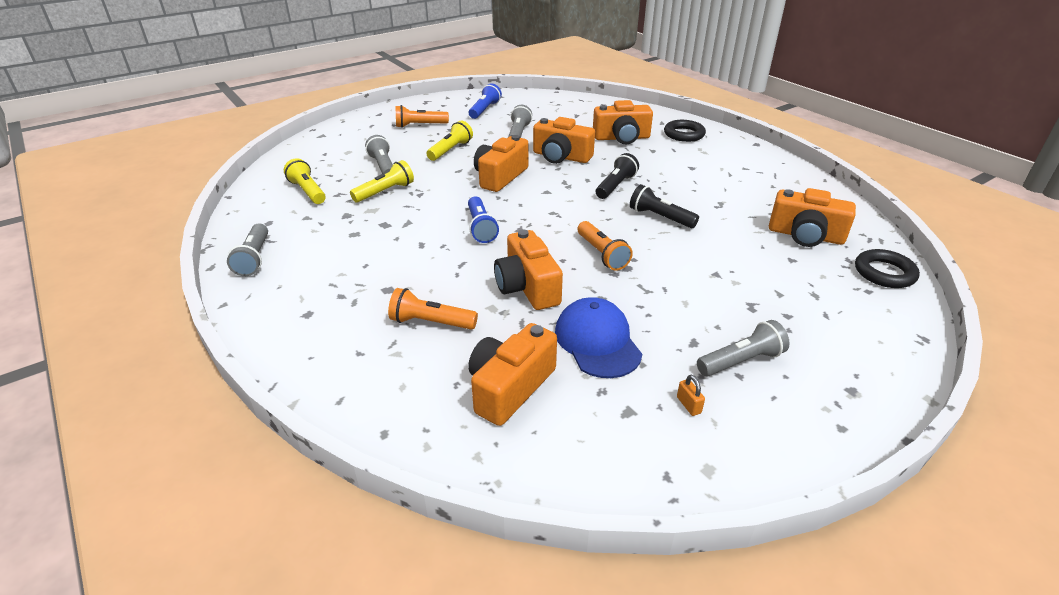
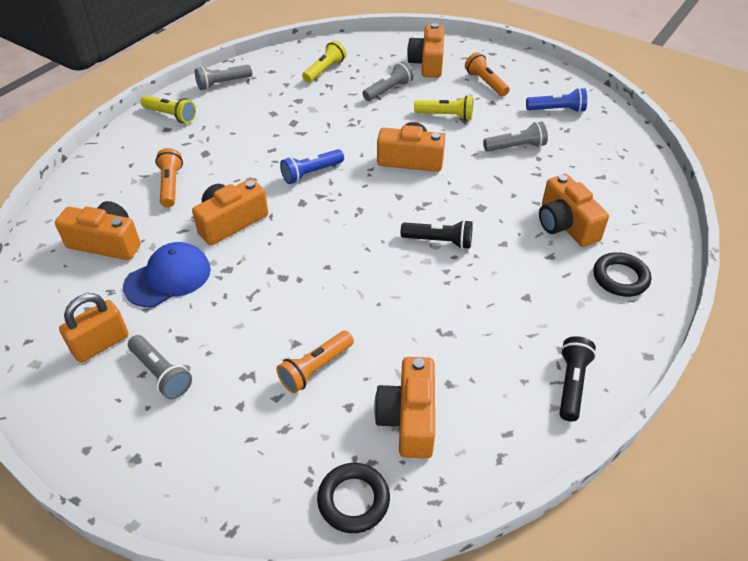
camera: 70 degrees right, 10 degrees up
(385, 192) = (344, 106): yellow flashlight -> yellow flashlight (170, 115)
(561, 157) = (481, 189): orange camera -> orange camera (427, 63)
(602, 254) = (299, 256): orange flashlight -> orange flashlight (315, 368)
(660, 217) = (388, 286): black flashlight -> black flashlight (571, 384)
(688, 405) = (101, 344): orange padlock -> orange padlock, size x2.26

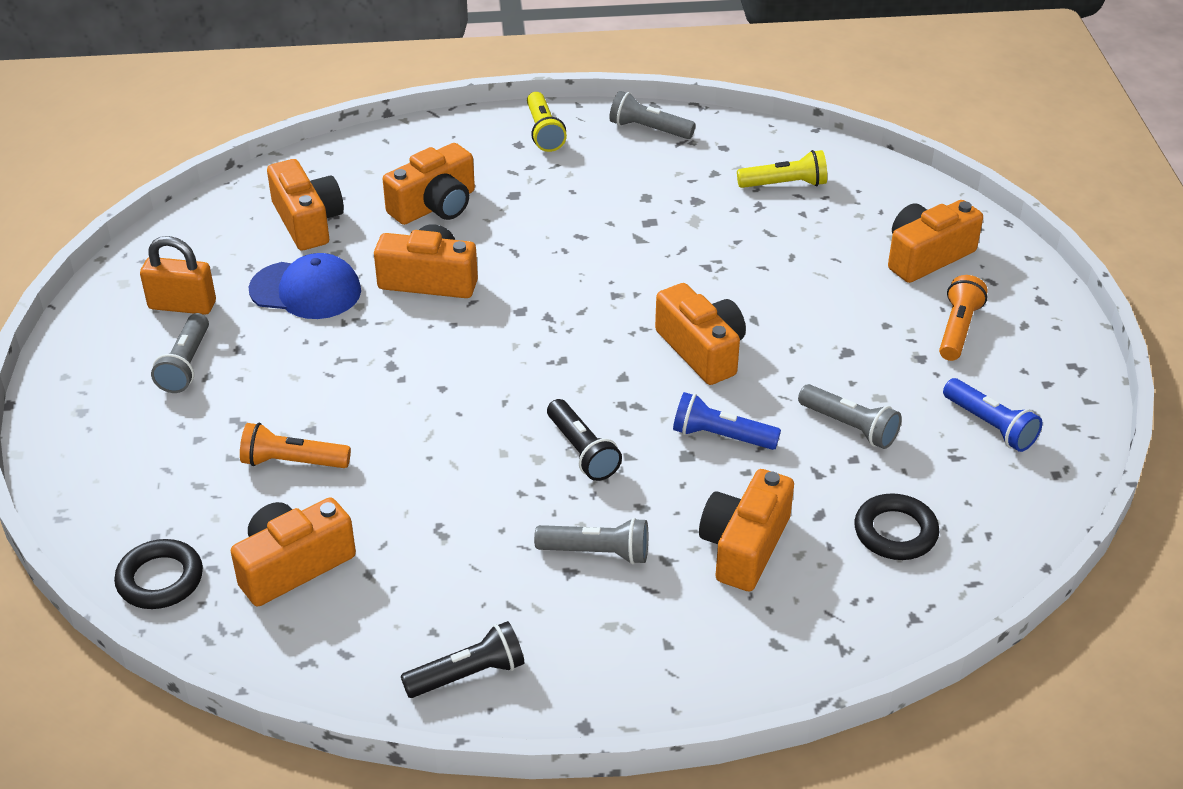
camera: 50 degrees right, 5 degrees down
(171, 185) = (435, 206): orange flashlight -> orange camera
(311, 173) = (577, 288): blue flashlight -> blue flashlight (721, 436)
(388, 90) = (818, 257): grey flashlight -> grey flashlight (597, 552)
(445, 116) = (832, 332): yellow flashlight -> none
(620, 278) = (700, 643): black ring -> black ring (895, 532)

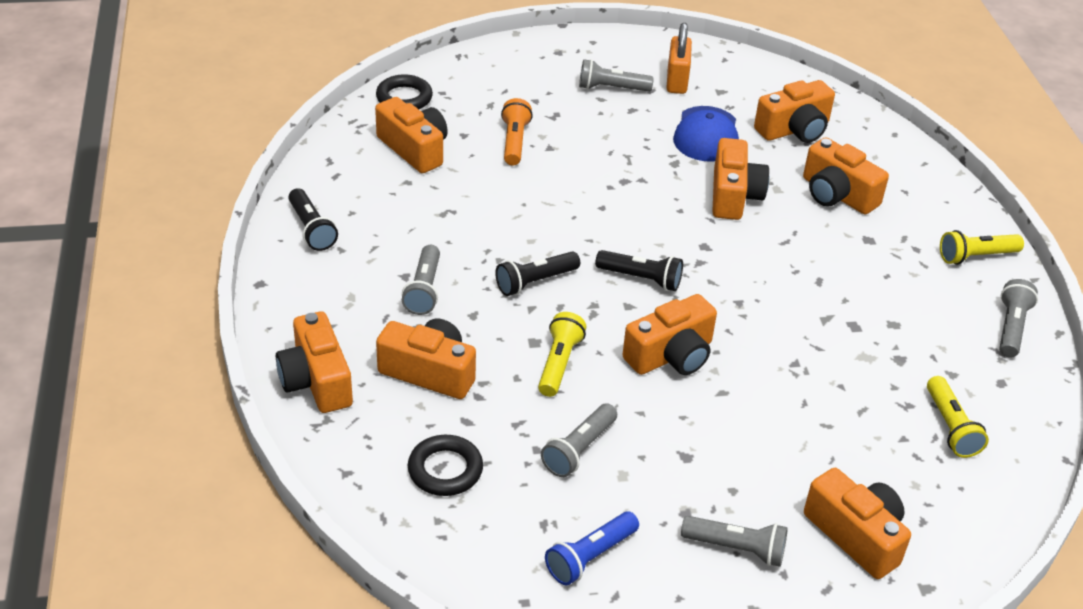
camera: 85 degrees right, 0 degrees up
(576, 364) = (641, 279): none -> black flashlight
(721, 436) = (559, 363): blue flashlight -> yellow flashlight
(768, 653) = (316, 380): none -> orange camera
(958, 329) = (736, 548): orange flashlight -> grey flashlight

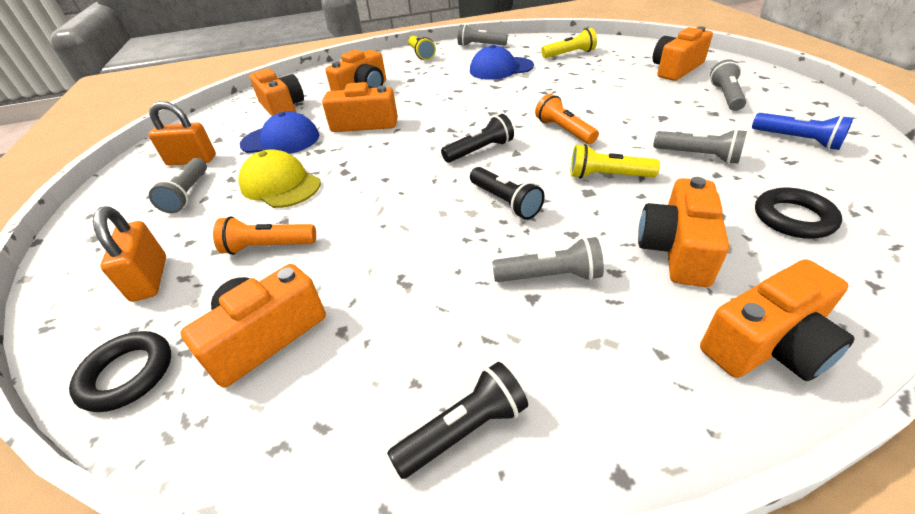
camera: 90 degrees left, 0 degrees up
(495, 89) = (150, 278): none -> orange padlock
(611, 141) = (280, 185): none -> yellow cap
(641, 279) = (480, 151): black flashlight -> black flashlight turned 45 degrees clockwise
(671, 355) = (564, 131): orange camera -> orange flashlight
(895, 335) = (501, 69): none -> blue cap

